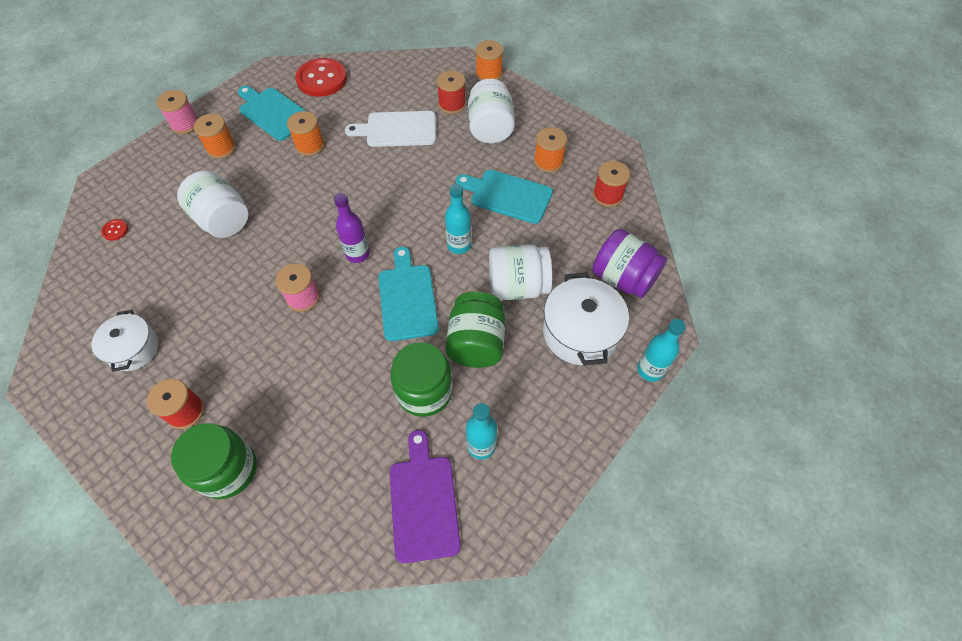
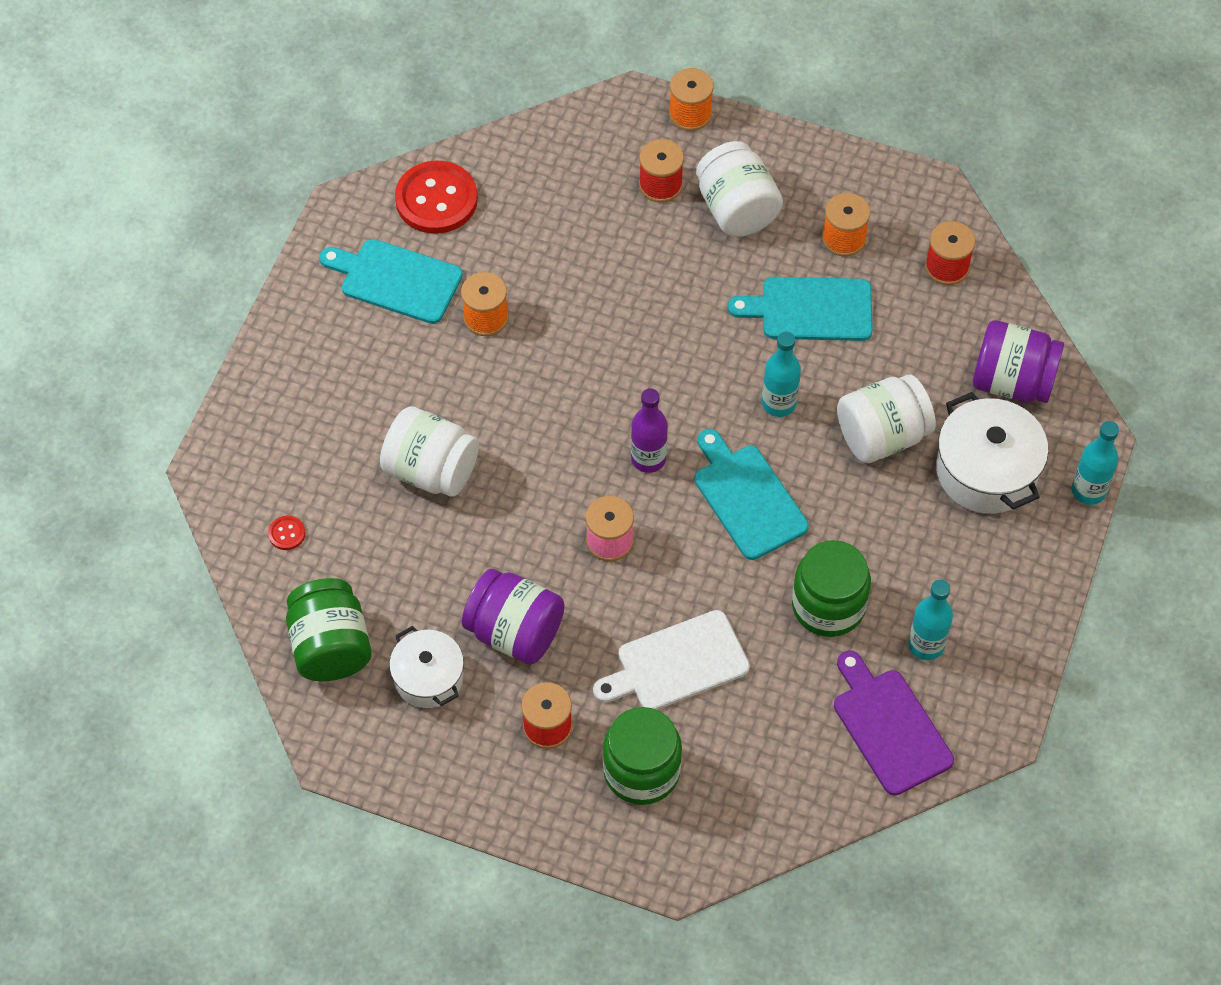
camera: 20 degrees left, 0 degrees up
(185, 124) = (272, 340): pink spool -> none
(207, 337) = (514, 632): none -> purple jar
(221, 148) = (355, 362): orange spool -> none
(397, 129) = (601, 252): white cutting board -> white cutting board (677, 664)
(476, 343) = (863, 526): green jar -> green jar (330, 646)

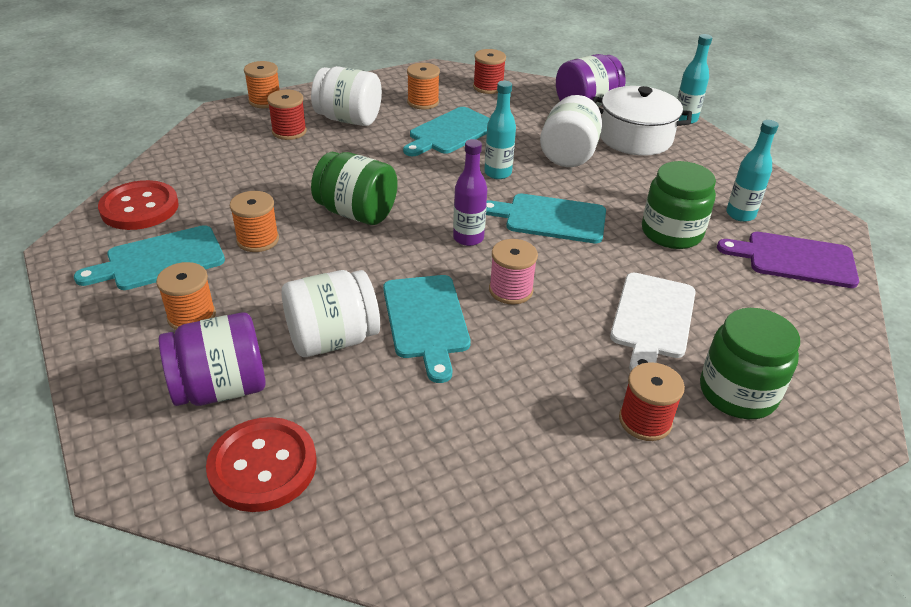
camera: 50 degrees left, 20 degrees down
(287, 533) = (263, 466): red button -> red button, size x2.41
(330, 646) = (413, 515): green jar -> green jar (356, 213)
(363, 363) = (191, 316): none -> orange spool
(428, 677) = (520, 466): white pot -> none
(513, 512) = (426, 320): none -> turquoise cutting board
(514, 632) = (533, 384): purple jar -> purple jar (221, 388)

